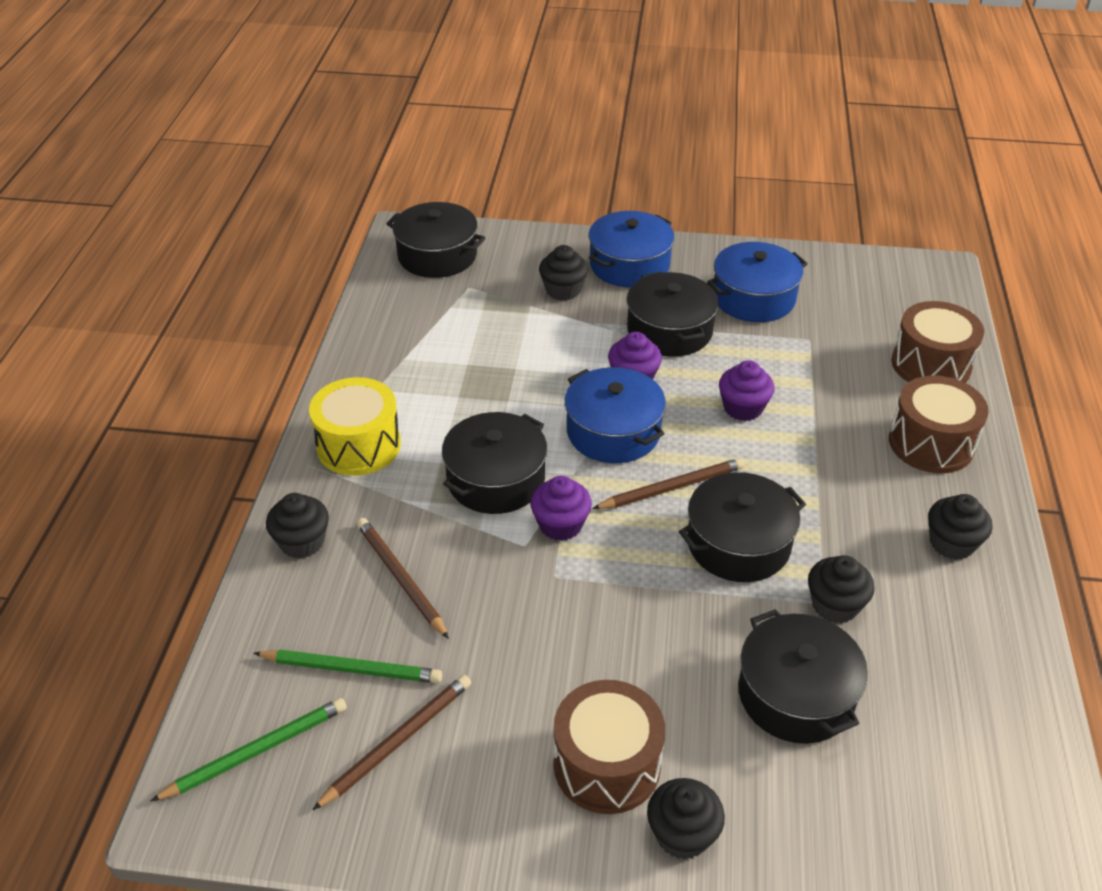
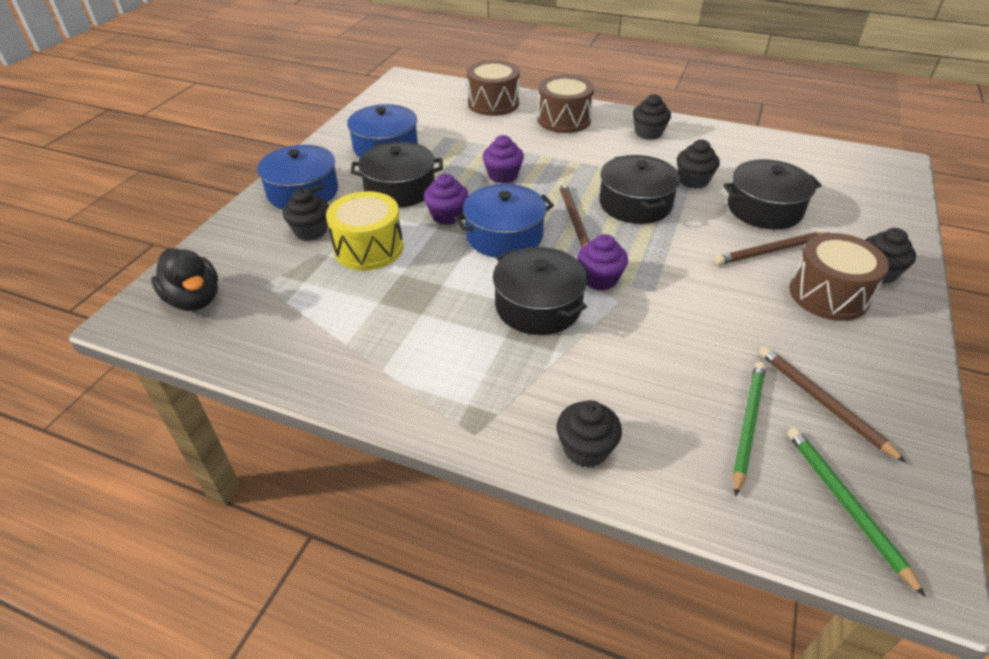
camera: 75 degrees left, 0 degrees up
(358, 445) = (461, 391): yellow drum -> yellow drum (368, 248)
(400, 578) = (644, 380): brown pencil -> brown pencil (770, 251)
(437, 255) = (194, 300): black pot -> black duck

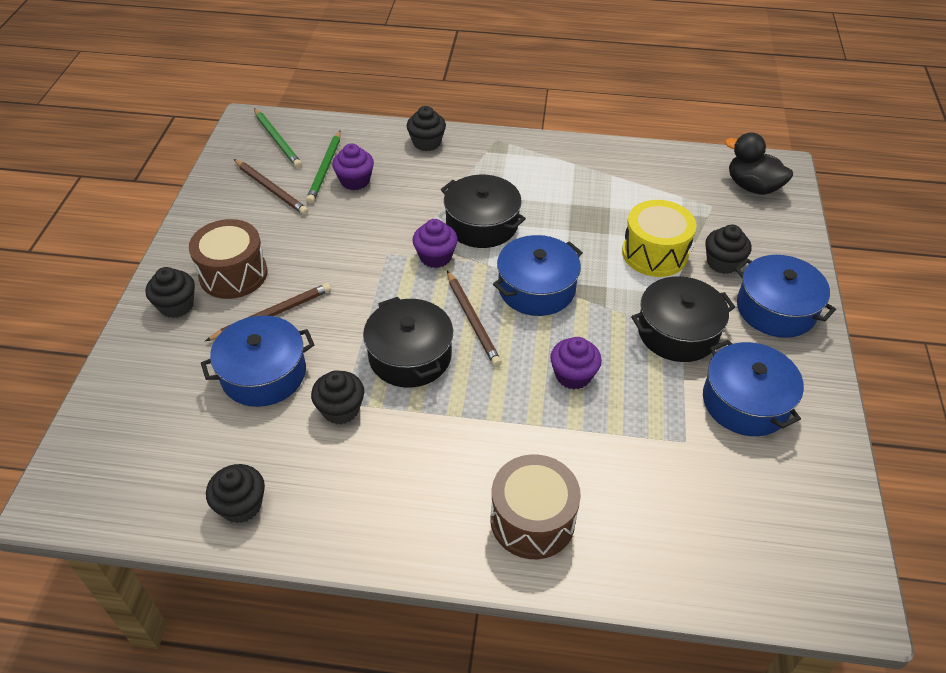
camera: 165 degrees right, 5 degrees up
(447, 215) = (605, 304): purple cupcake -> purple cupcake (355, 181)
(493, 103) = (659, 547): brown drum -> none
(648, 133) = (399, 508): black cupcake -> black cupcake (241, 505)
(764, 209) = (263, 374): black pot -> blue pot

